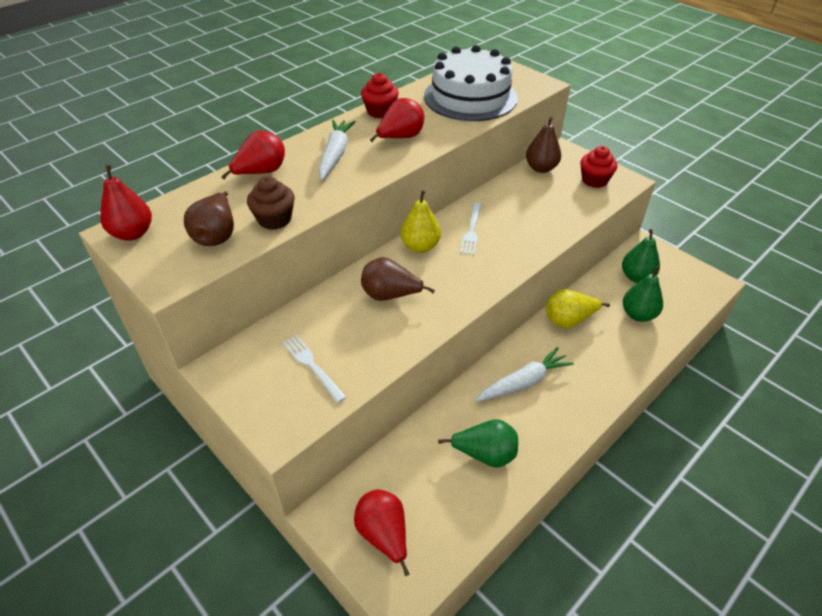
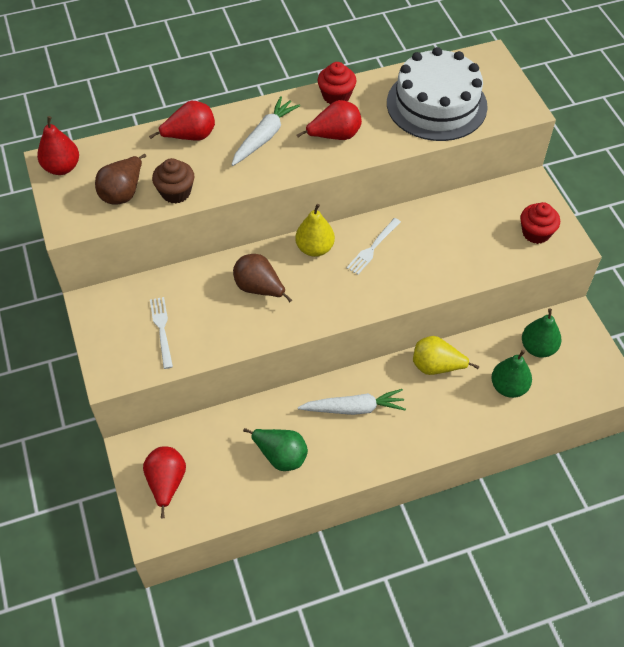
camera: 25 degrees right, 10 degrees up
(541, 168) = (491, 199): brown pear -> none

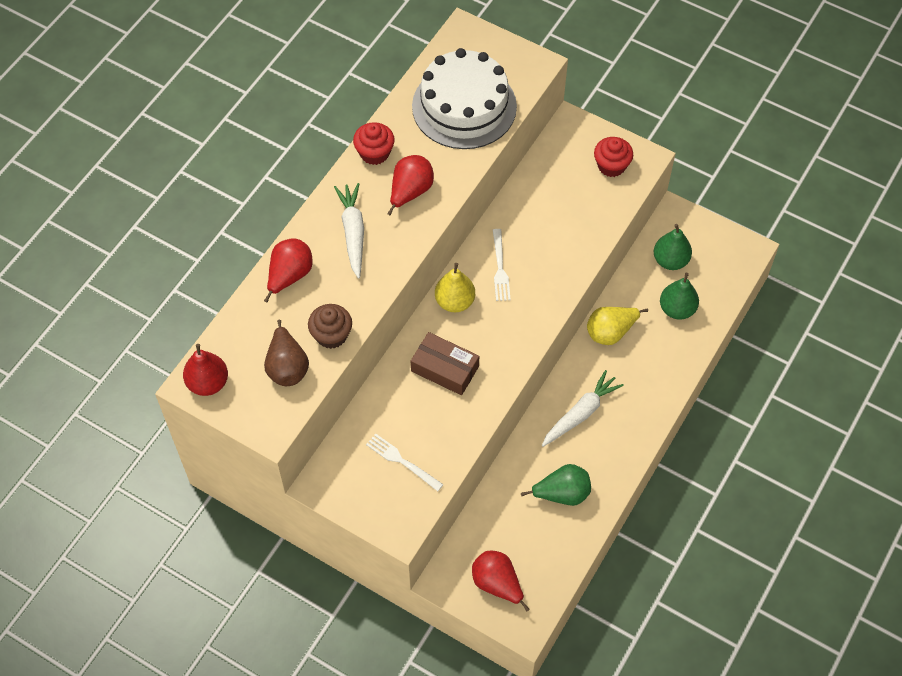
camera: 40 degrees left, 5 degrees up
(259, 288) = (445, 369): brown pear -> brown box

